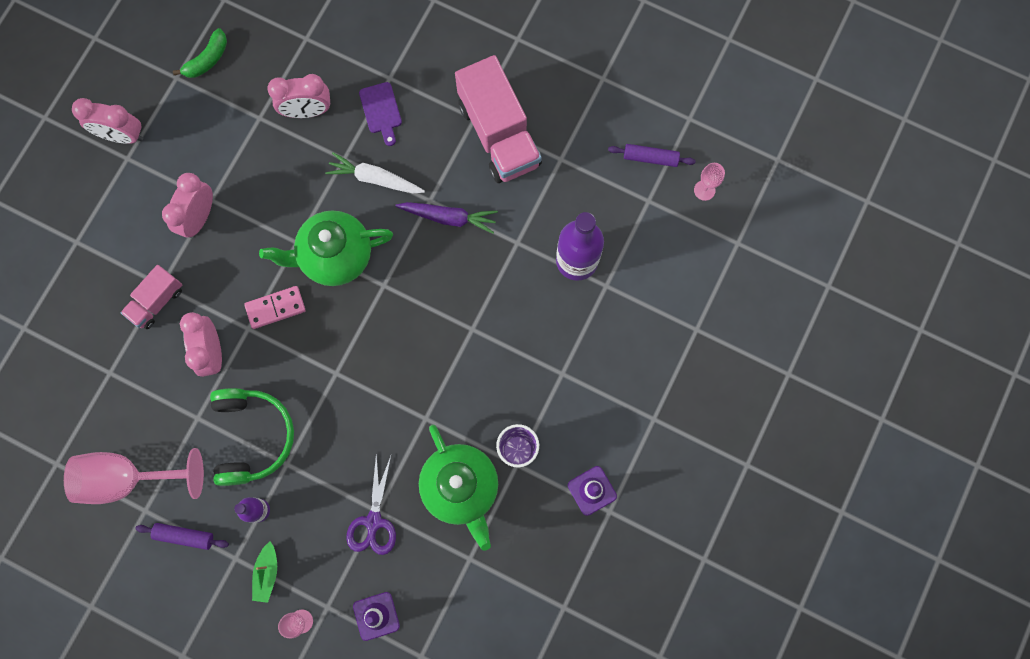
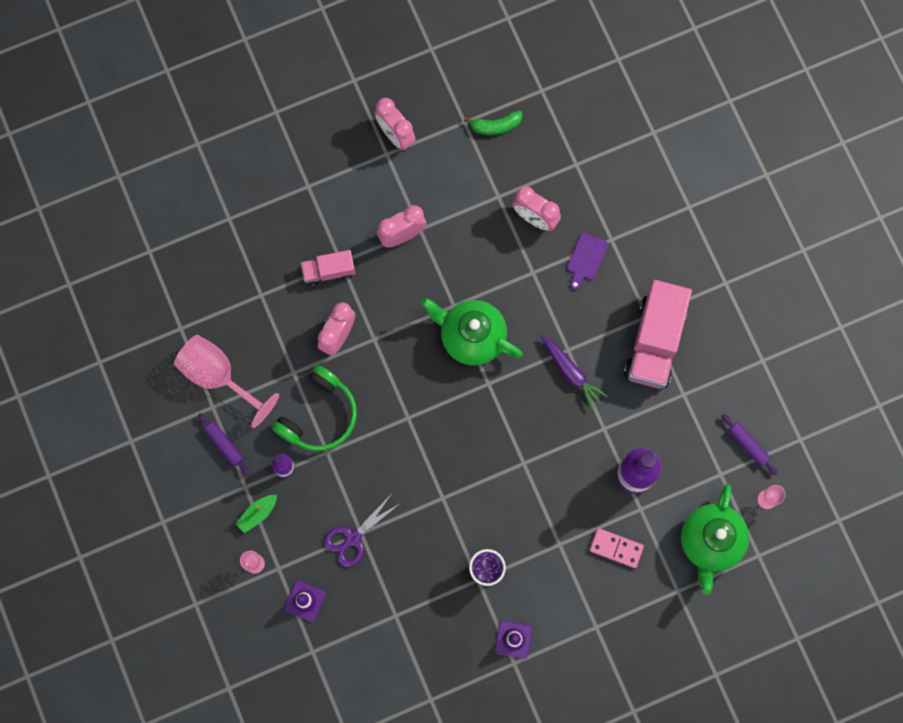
camera: 40 degrees right, 0 degrees up
(275, 308) = (403, 340): pink domino -> pink domino (616, 548)
(375, 178) = (542, 304): white carrot -> none
(461, 487) = (428, 564): green teapot -> green teapot (710, 541)

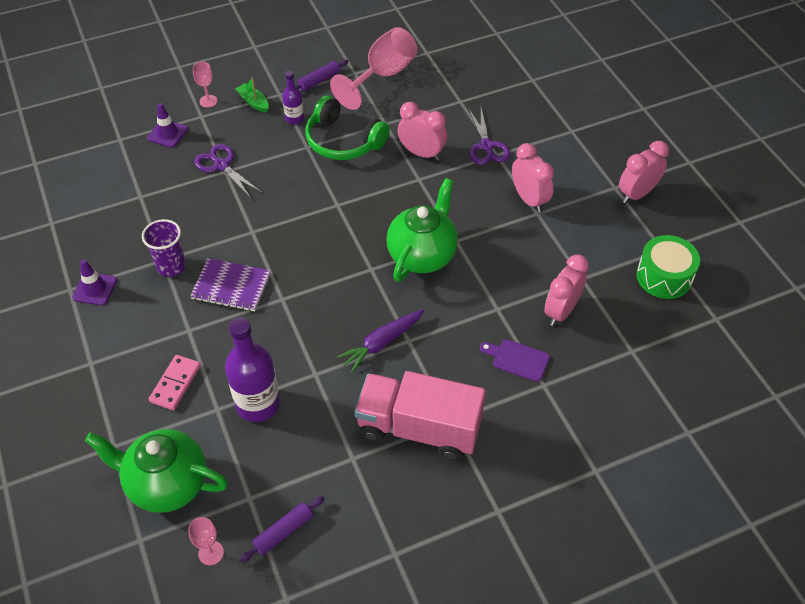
camera: 90 degrees right, 25 degrees down
(329, 271) = (486, 146): pink truck -> purple scissors
(496, 126) = (664, 276): green banana -> green drum
(509, 511) = (231, 286): none -> purple notebook

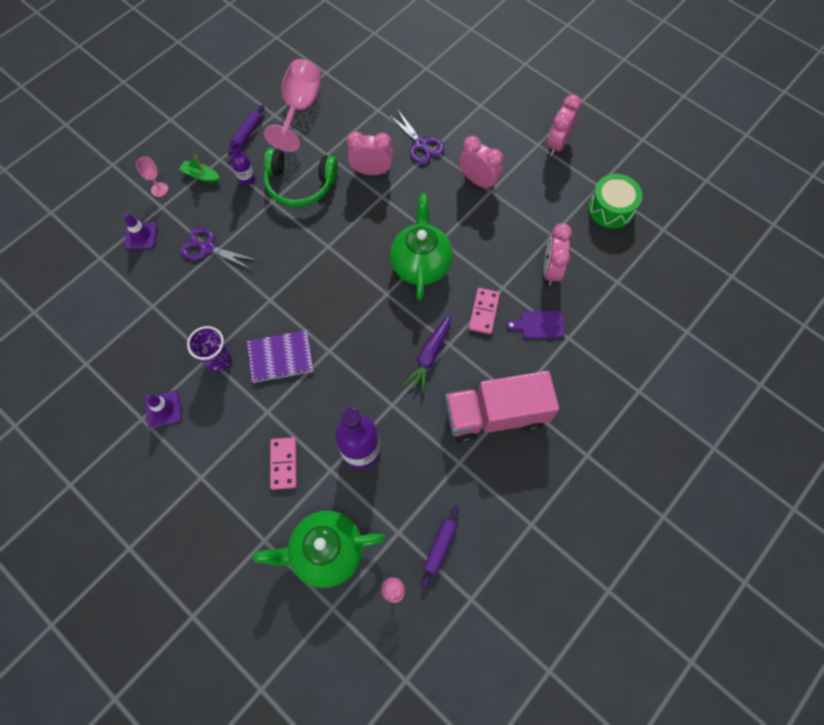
camera: 25 degrees left, 15 degrees up
(463, 324) = (484, 312): none -> pink domino

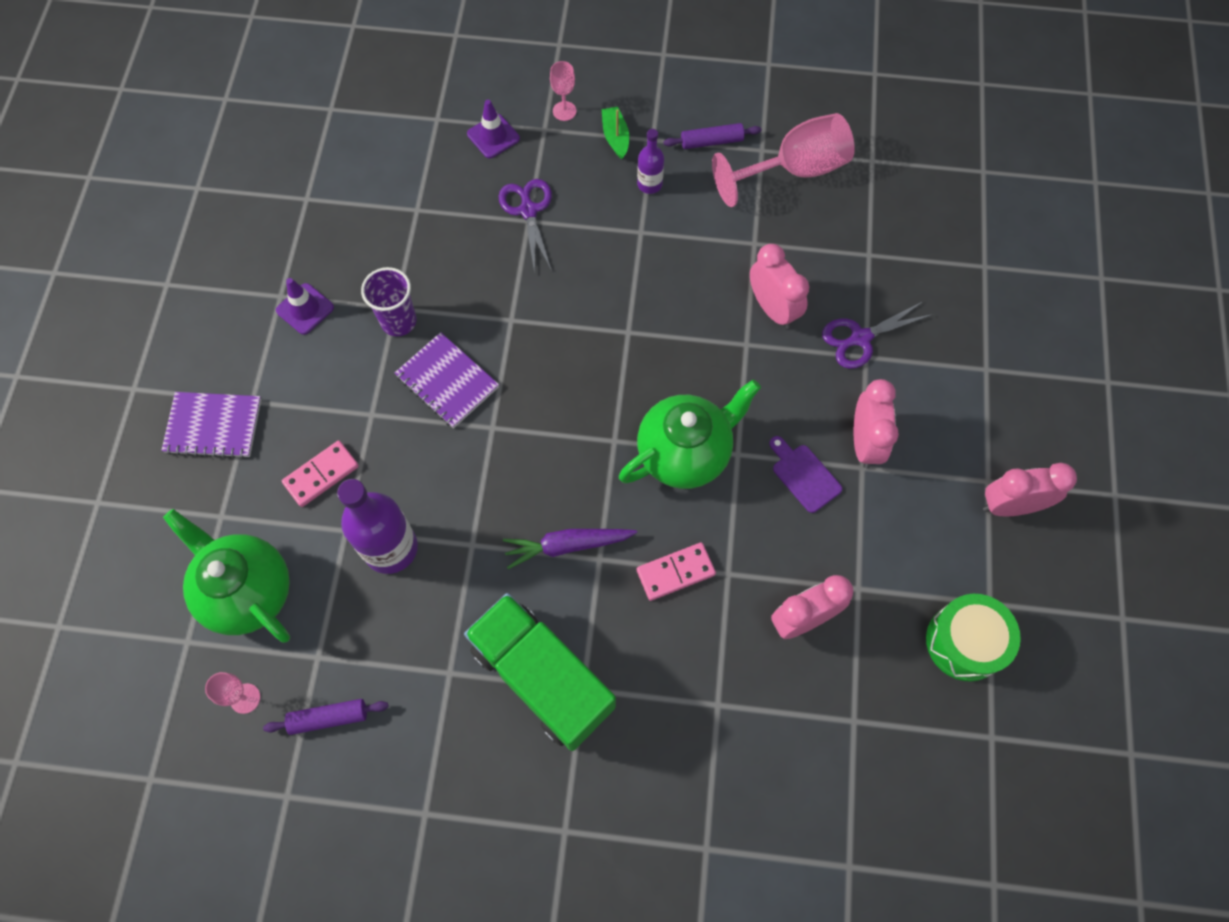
camera: 55 degrees right, 0 degrees up
(198, 511) = (213, 426): none -> purple notebook
(300, 185) = (688, 245): green headphones -> none
(420, 144) = (860, 338): purple scissors -> purple scissors turned 45 degrees clockwise
(496, 415) = (542, 677): pink truck -> green truck
(539, 325) = (708, 654): purple cutting board -> purple cutting board (804, 475)

